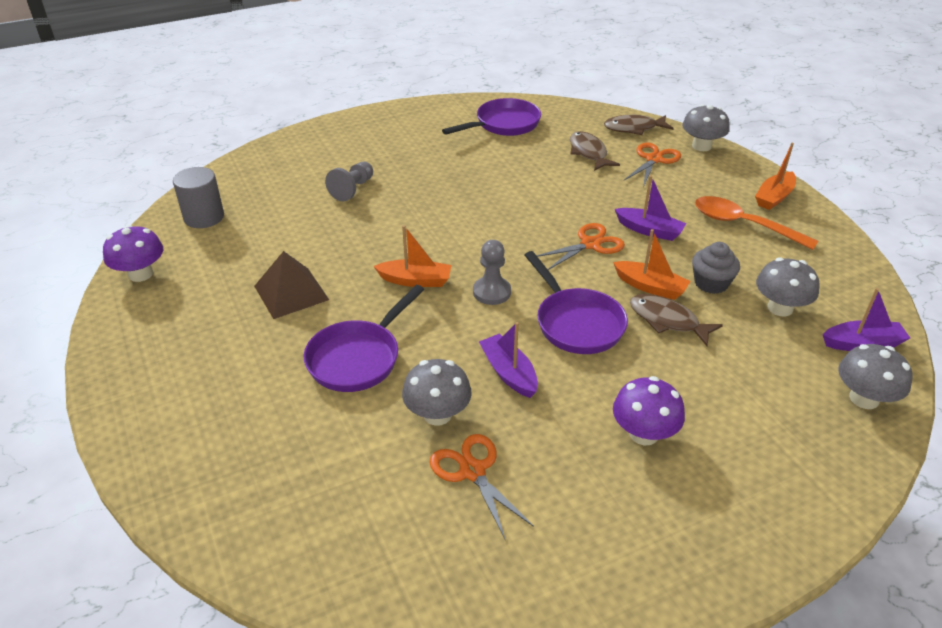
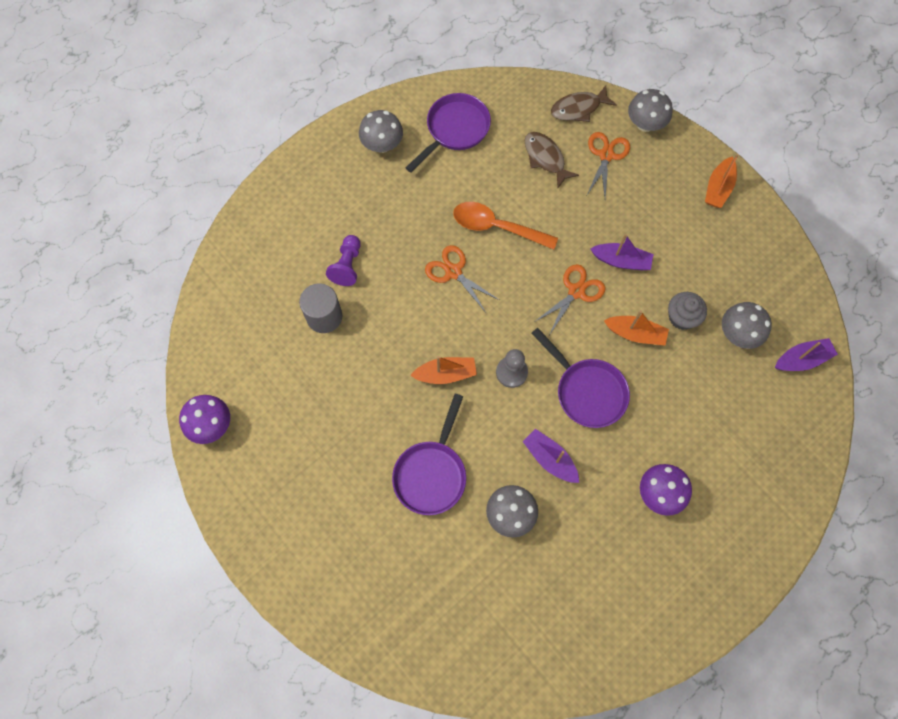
camera: 15 degrees left, 30 degrees up
(204, 217) = (229, 338): grey cylinder -> grey cylinder (324, 316)
(291, 292) = (349, 414): brown pyramid -> none
(352, 189) = (347, 265): grey pawn -> purple pawn
(472, 471) = (551, 559): orange scissors -> orange scissors (453, 272)
(667, 320) = (655, 370): brown fish -> none
(743, 225) = (697, 234): orange spoon -> orange spoon (497, 227)
(864, 398) = (806, 417): grey mushroom -> grey mushroom (382, 144)

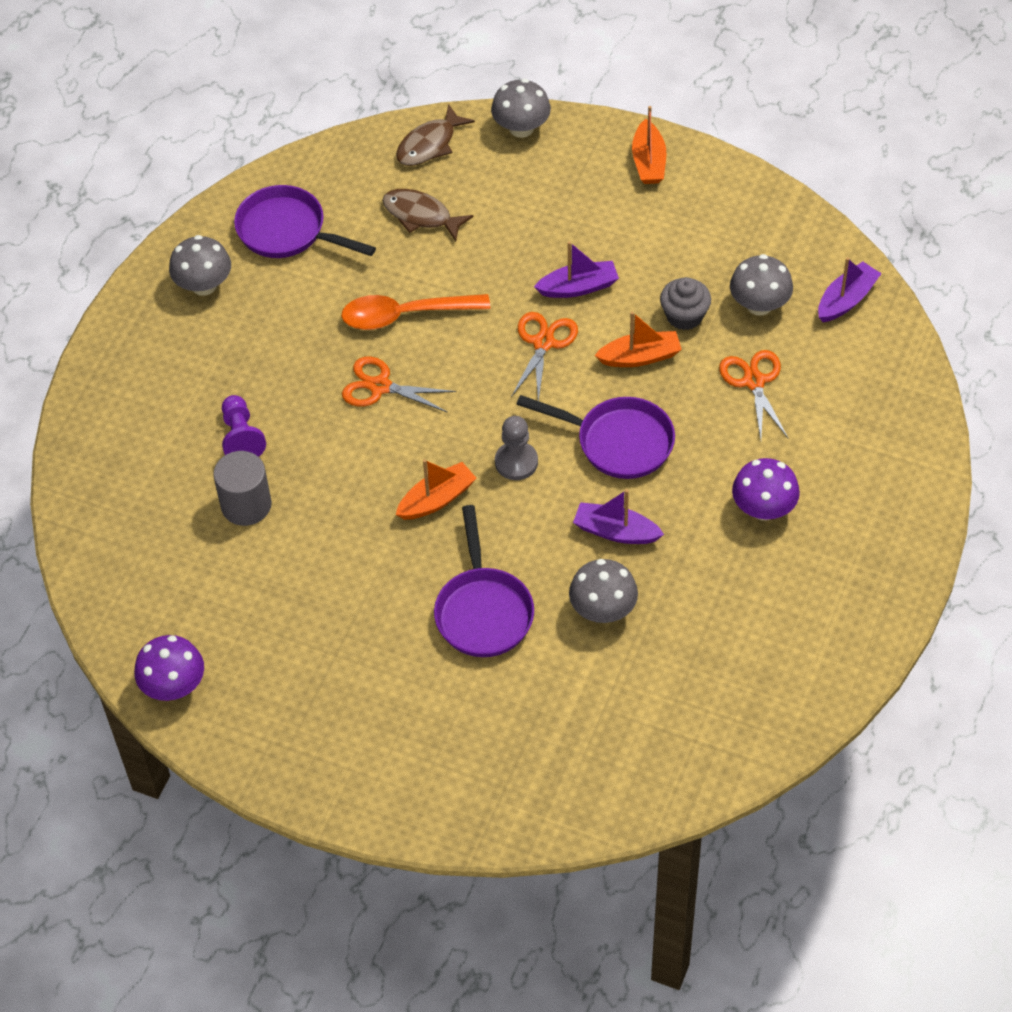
camera: 25 degrees left, 15 degrees down
(454, 130) = (287, 231): purple pan -> purple pan turned 75 degrees counterclockwise
(606, 155) = (494, 182): orange scissors -> orange scissors (754, 382)

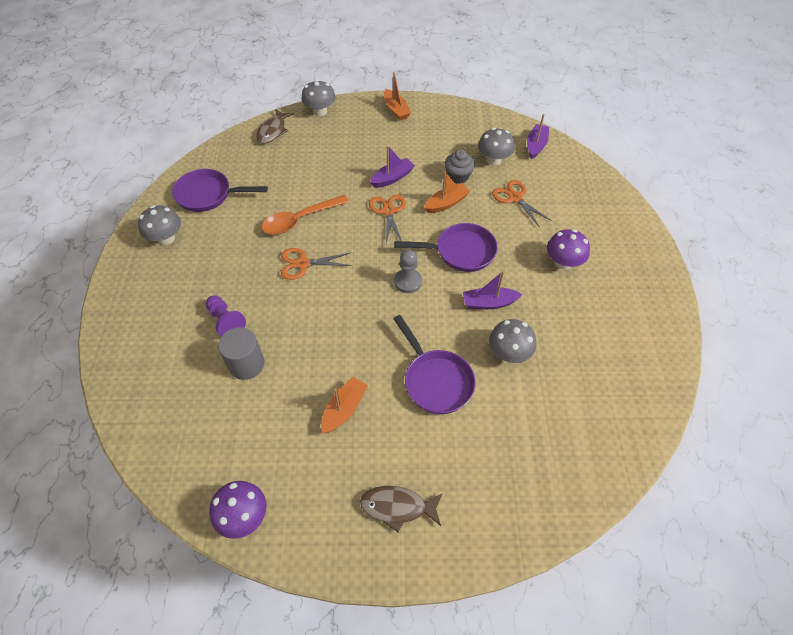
camera: 25 degrees left, 0 degrees up
(421, 215) = (284, 166): brown fish -> brown fish (397, 507)
(436, 499) = (370, 319): orange boat -> orange boat (344, 409)

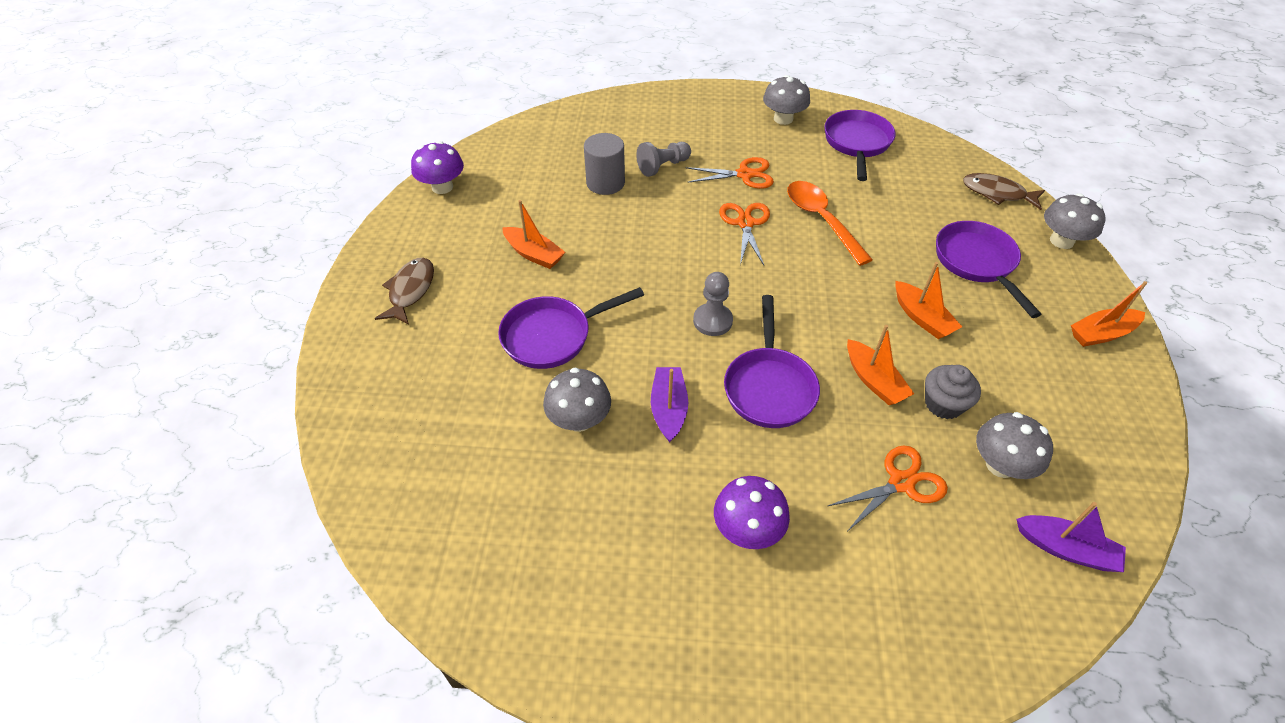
camera: 95 degrees right, 5 degrees down
(226, 321) = (663, 166): purple pawn -> grey pawn
(341, 149) = (977, 263): none -> purple pan
(388, 211) = (847, 309): orange scissors -> orange scissors (744, 175)
(392, 178) = (922, 318): purple boat -> orange boat

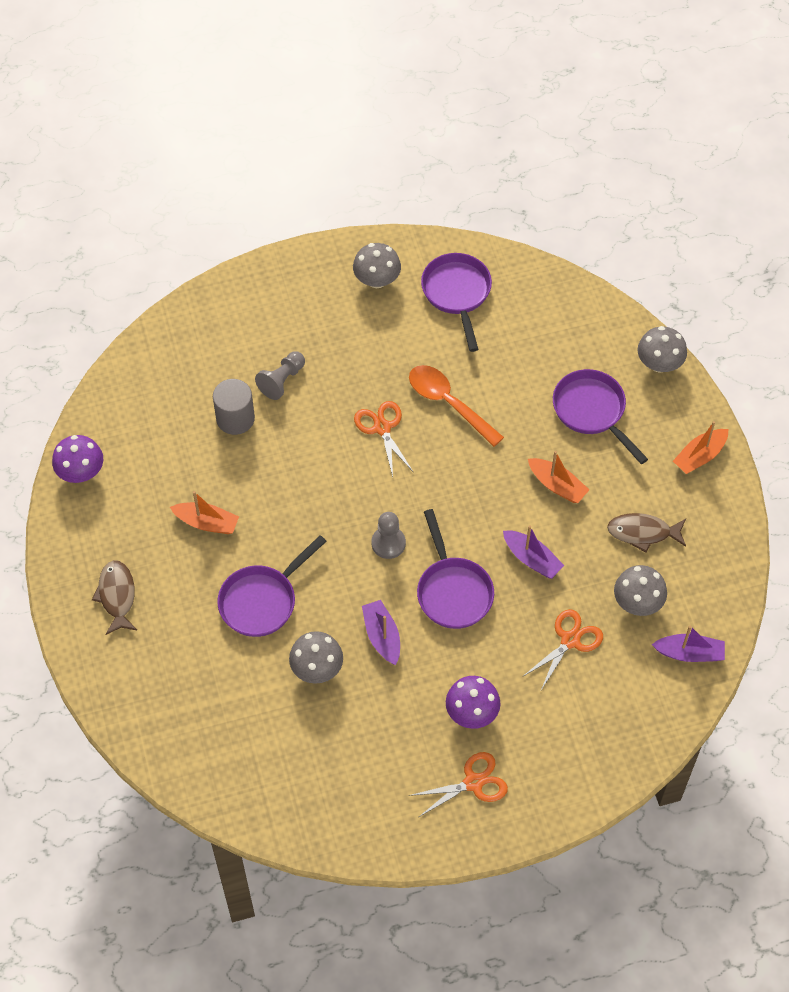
camera: 20 degrees left, 10 degrees up
(744, 175) = (363, 368): orange scissors -> orange scissors (473, 783)
(873, 380) = (531, 559): orange boat -> purple boat
(943, 404) = (588, 563): grey cupcake -> none
(997, 193) = (597, 321): brown fish -> brown fish (643, 533)

